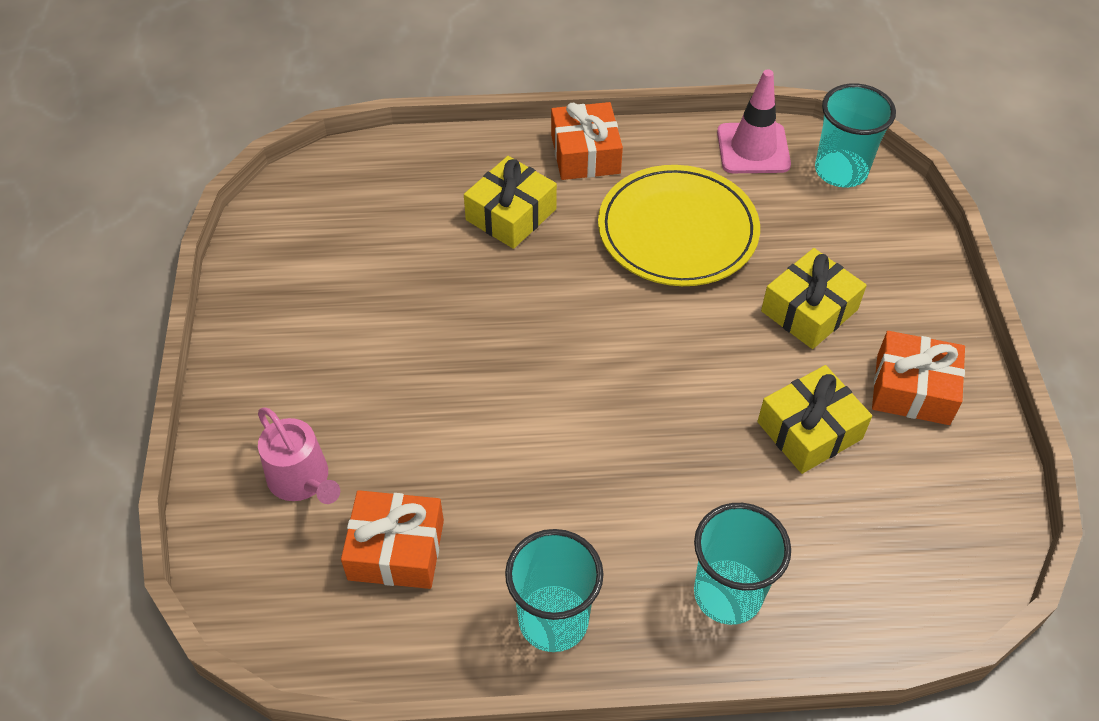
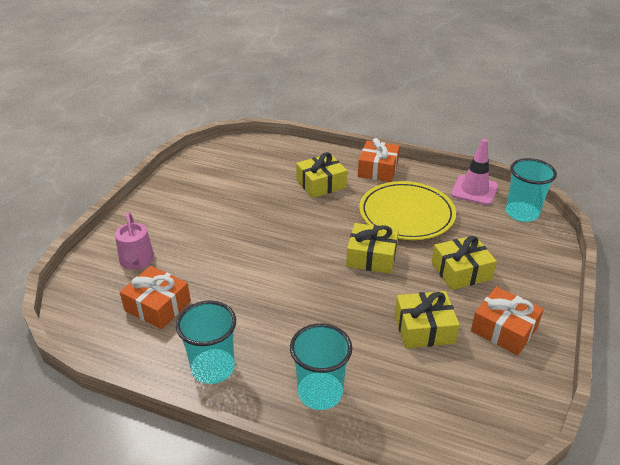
camera: 25 degrees right, 15 degrees down
(670, 331) = (371, 257): none -> yellow gift

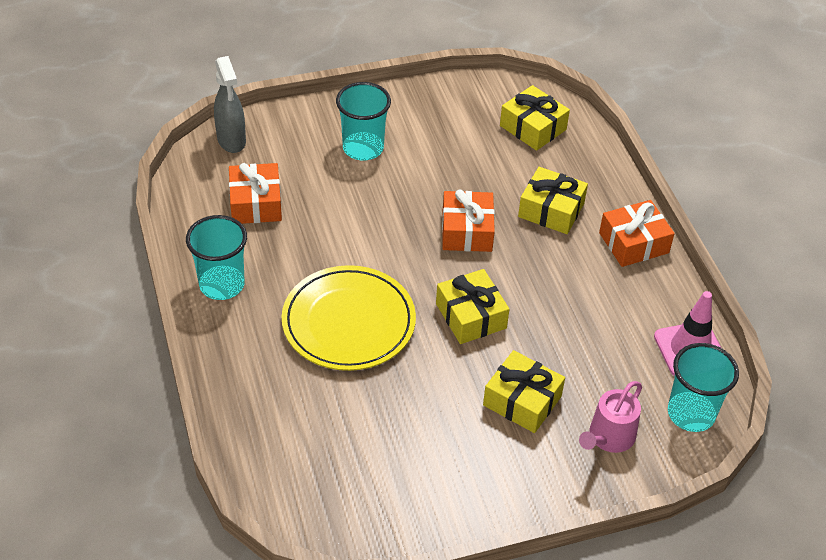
camera: 50 degrees right, 10 degrees up
(82, 287) = (231, 141): none -> grey spray bottle
(137, 261) = (295, 152): pink watering can -> pink watering can (609, 437)
(320, 392) = (257, 371): turquoise cup -> turquoise cup (363, 148)
(406, 214) = (574, 309): yellow plate -> yellow plate (348, 322)
(424, 328) = (404, 408): yellow gift -> yellow gift (533, 127)
(503, 329) = (463, 474): orange gift -> orange gift (467, 231)

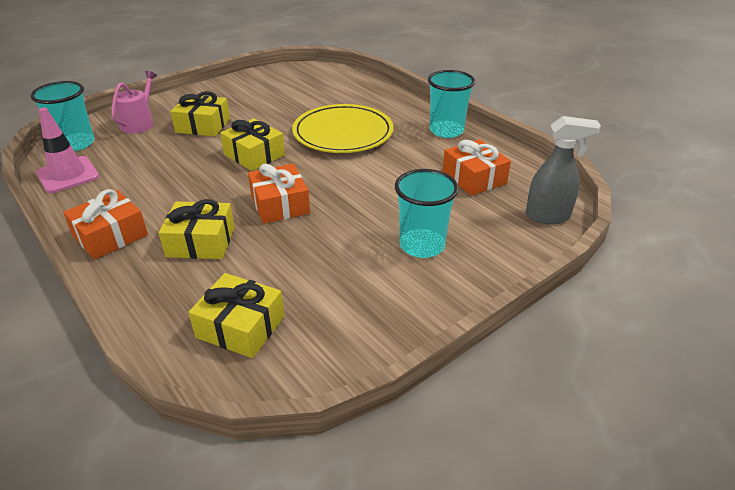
camera: 160 degrees right, 10 degrees down
(231, 141) = (548, 216): grey spray bottle -> grey spray bottle turned 135 degrees clockwise

